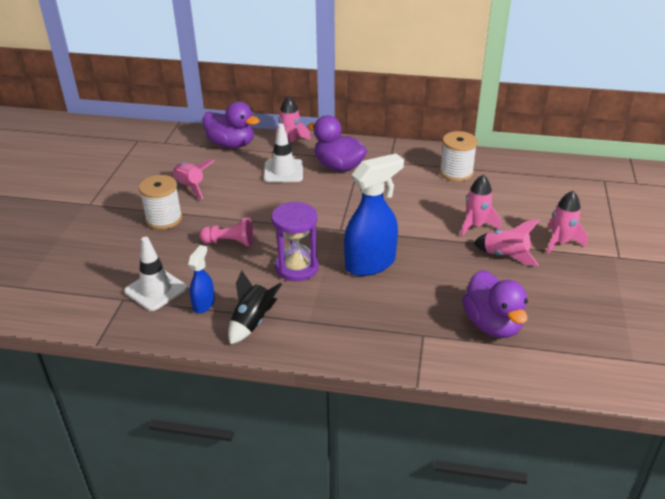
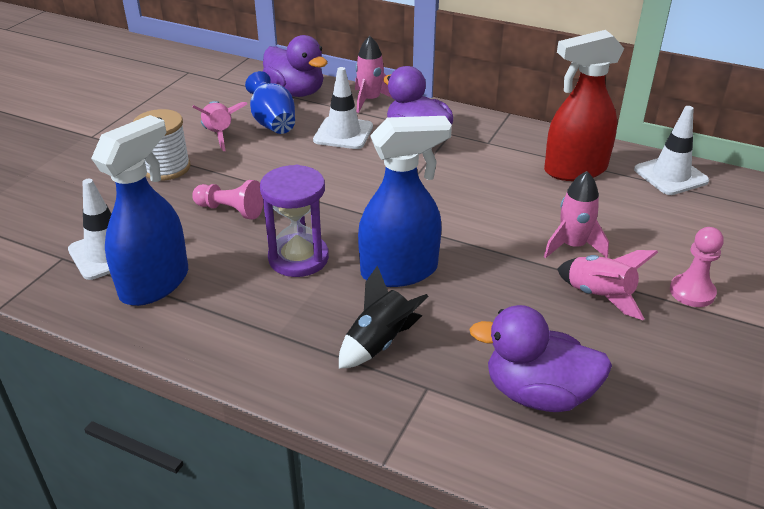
camera: 15 degrees right, 0 degrees up
(204, 304) = (155, 283): blue spray bottle -> blue spray bottle, size x1.95
(226, 171) = (273, 123): none -> blue vase
(252, 322) = (203, 320): black rocket -> black rocket (379, 343)
(456, 172) = (574, 170): white spool -> red spray bottle
(492, 324) = (538, 393): purple duck -> purple duck turned 105 degrees clockwise
(519, 166) = (670, 175): none -> white traffic cone
(560, 242) = (692, 292): pink rocket -> pink pawn

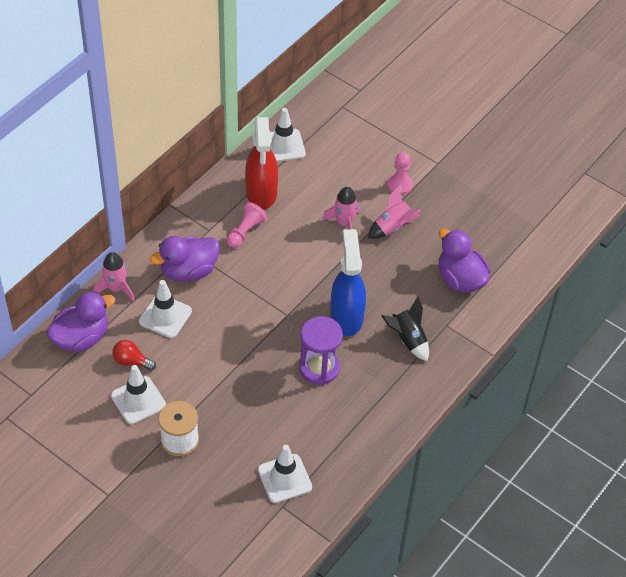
camera: 80 degrees left, 15 degrees up
(155, 283) = (325, 450): blue spray bottle -> none
(219, 135) = (138, 400): pink rocket -> white traffic cone
(231, 210) = (252, 401): pink pawn -> pink pawn (245, 231)
(273, 123) = (131, 361): blue vase -> red light bulb
(538, 393) = (460, 279): purple duck -> purple duck turned 120 degrees clockwise

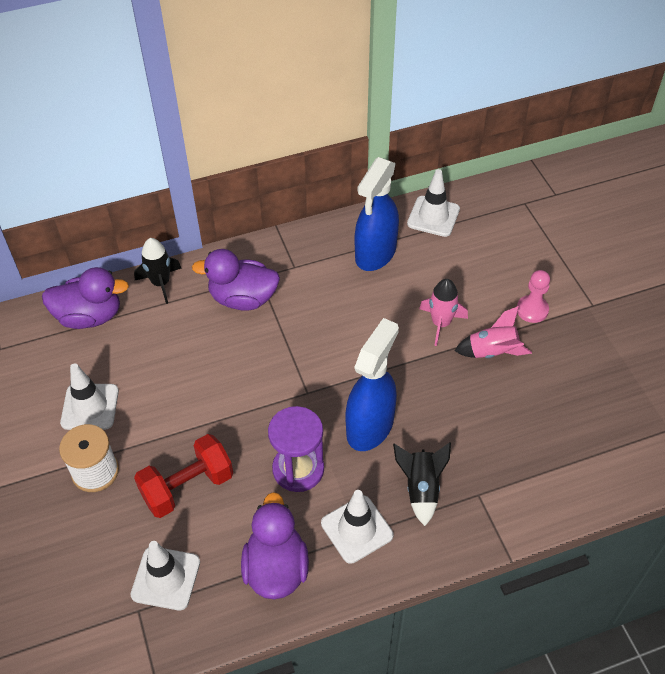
camera: 35 degrees right, 0 degrees up
(116, 288) = (161, 283): pink rocket -> black rocket
(131, 361) = (116, 363): red light bulb -> none
(165, 316) = (184, 333): white traffic cone -> white traffic cone (357, 529)
(245, 231) = (329, 285): pink pawn -> none
(253, 416) = (187, 487): none -> red dumbbell
(261, 193) = (375, 253): red spray bottle -> blue spray bottle
(460, 279) = (532, 448): purple duck -> purple duck (276, 568)

